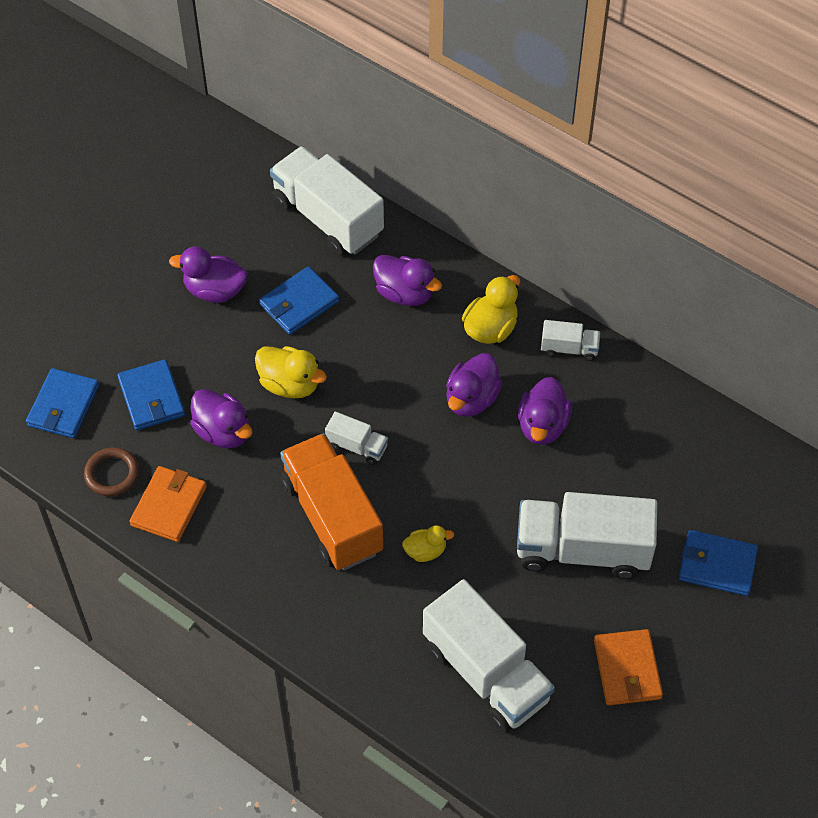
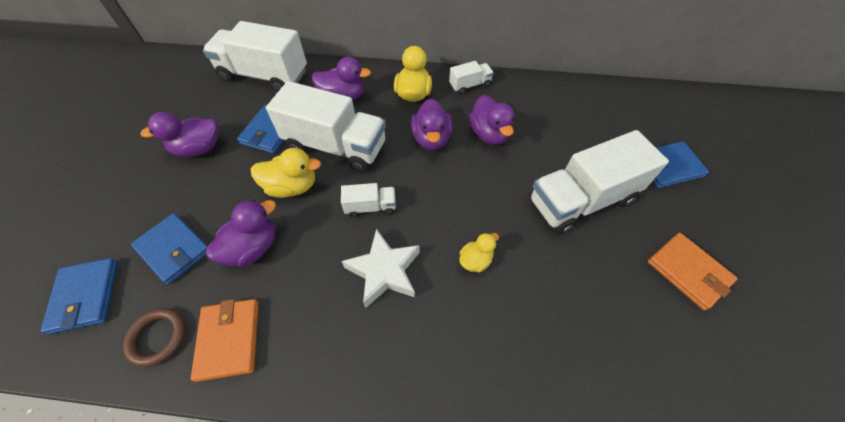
camera: 30 degrees left, 0 degrees up
(223, 432) = (253, 247): purple duck -> purple duck turned 60 degrees counterclockwise
(332, 516) = (384, 271): orange truck -> white star
(486, 673) = (598, 339): white truck -> white truck (335, 146)

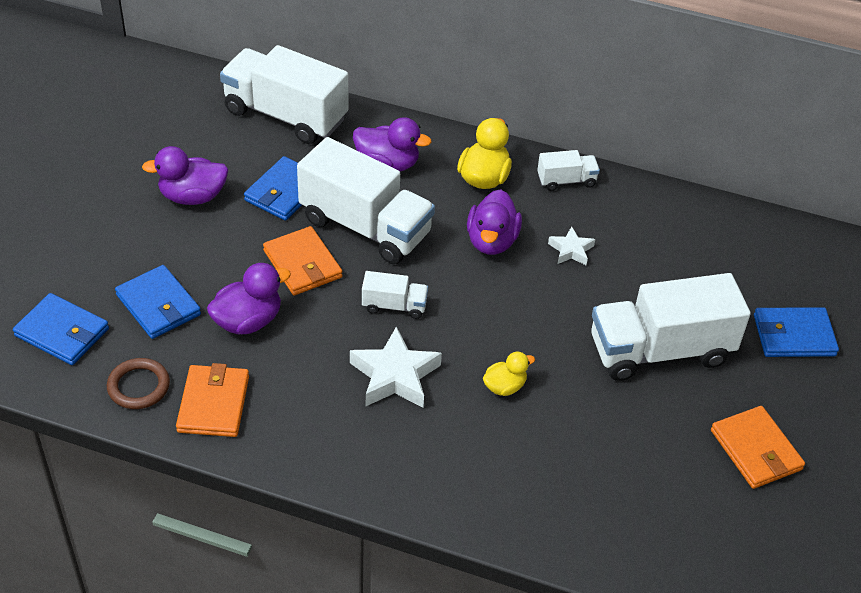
camera: 10 degrees right, 10 degrees down
(85, 296) = (62, 332): blue wallet -> blue wallet turned 60 degrees counterclockwise
(292, 187) = (302, 264): yellow duck -> orange wallet
(489, 134) = (571, 250): purple duck -> white star

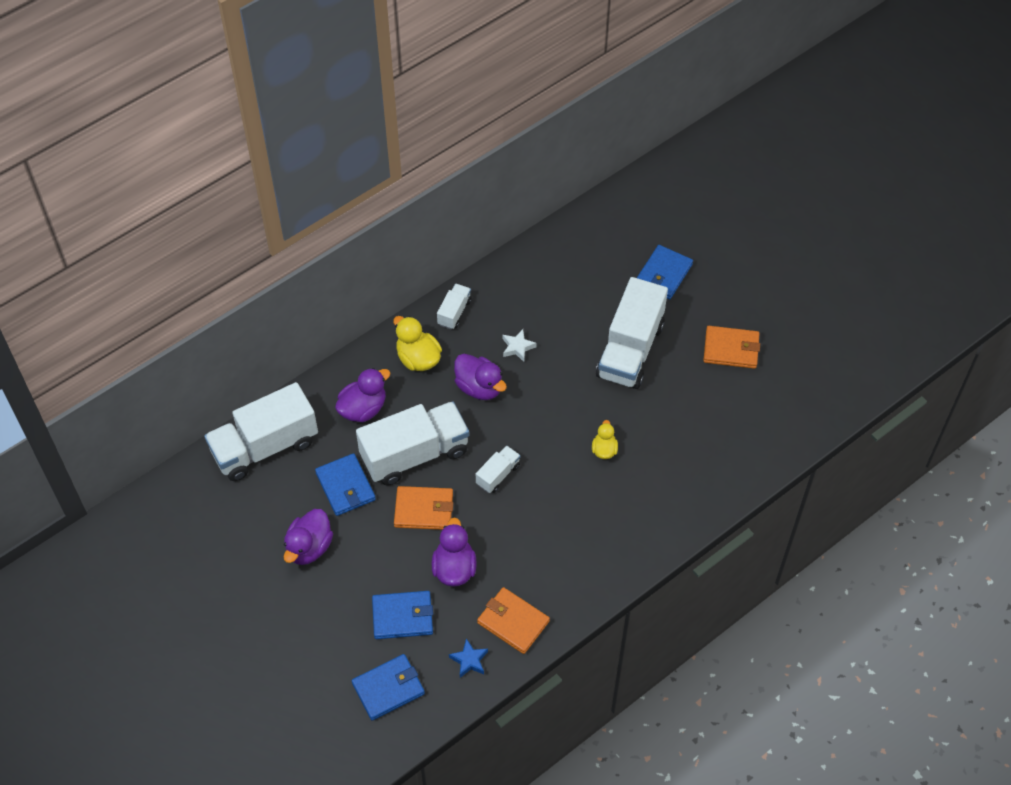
camera: 55 degrees left, 10 degrees up
(138, 386) = (469, 660): brown ring -> blue star
(394, 376) = (556, 506): white star -> none

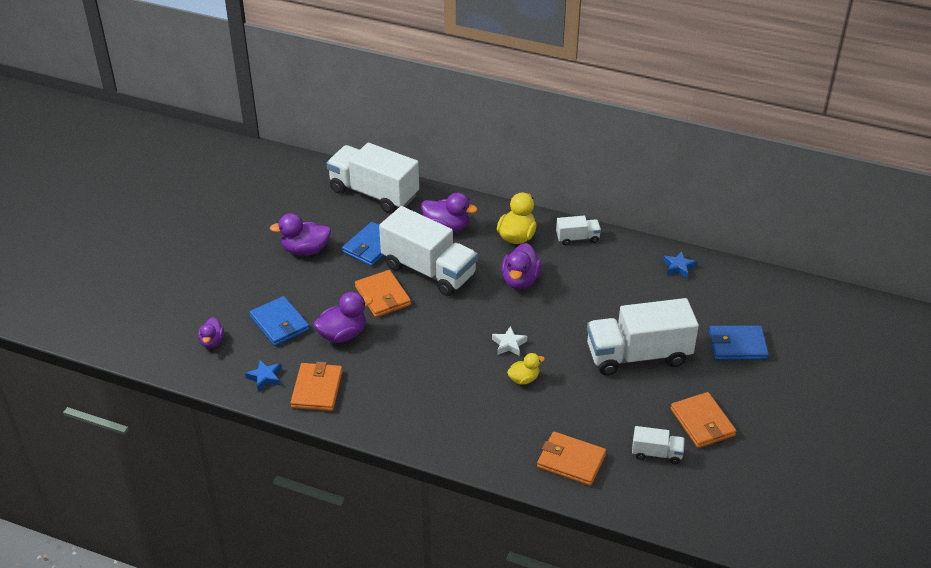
camera: 60 degrees right, 15 degrees down
(388, 688) = (212, 341): blue wallet -> purple duck
(498, 475) = (447, 324): white truck -> white truck (656, 453)
(517, 347) = (577, 286): white star -> white star (509, 344)
(545, 259) = (678, 267): none -> blue star
(716, 464) = (571, 461): none -> orange wallet

